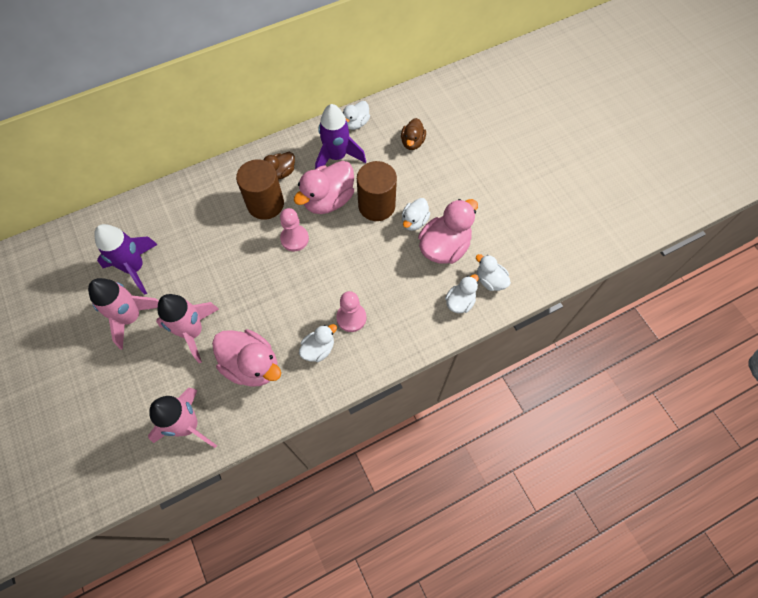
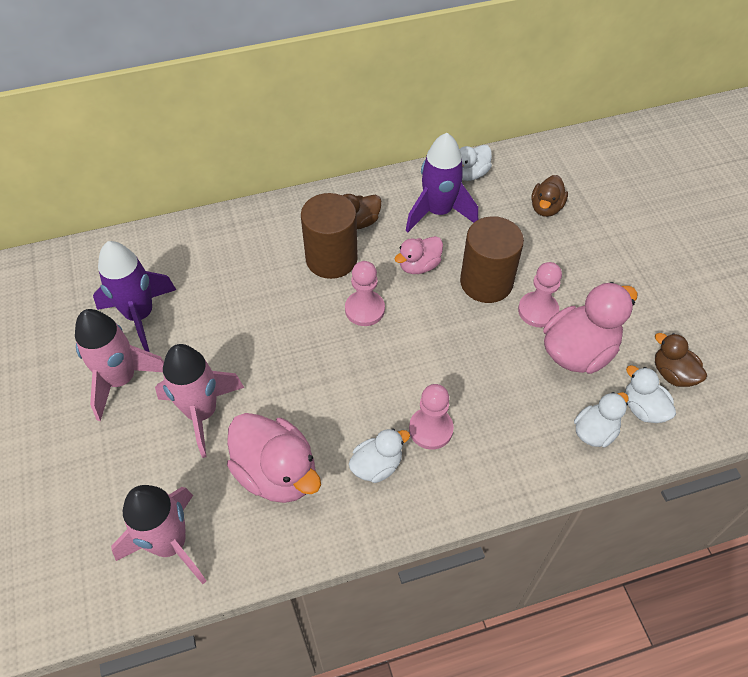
camera: 10 degrees right, 10 degrees down
(328, 200) = (419, 266): pink duck -> pink duck, size x0.57
(414, 221) = (538, 311): white duck -> pink pawn
(508, 253) = (672, 374): none -> brown duck

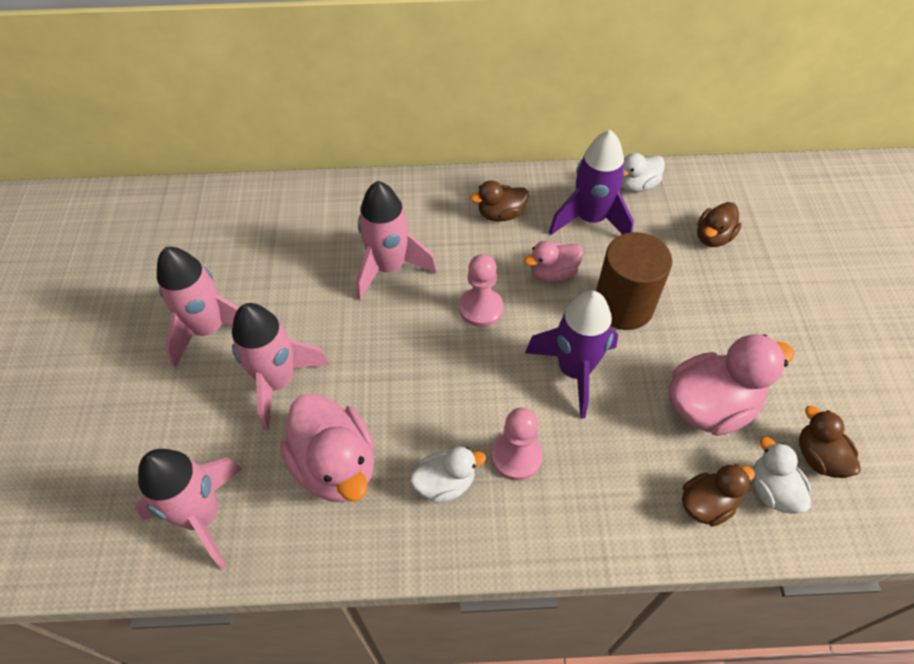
camera: 15 degrees right, 0 degrees up
(140, 315) = (248, 267): purple rocket -> purple rocket (574, 371)
(272, 290) = (389, 268): none -> pink rocket
(331, 259) = (461, 247): brown cylinder -> none
(538, 311) = (674, 349): pink pawn -> none
(595, 431) = (706, 504): white duck -> brown duck

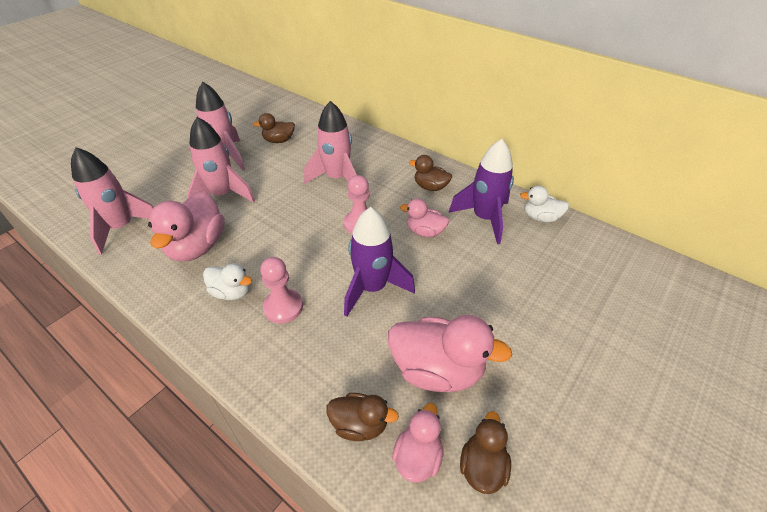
camera: 40 degrees right, 10 degrees down
(623, 306) = (448, 275): brown cylinder -> none
(713, 237) = (564, 276): brown duck -> brown duck (279, 140)
(772, 490) = (418, 456): white duck -> pink duck

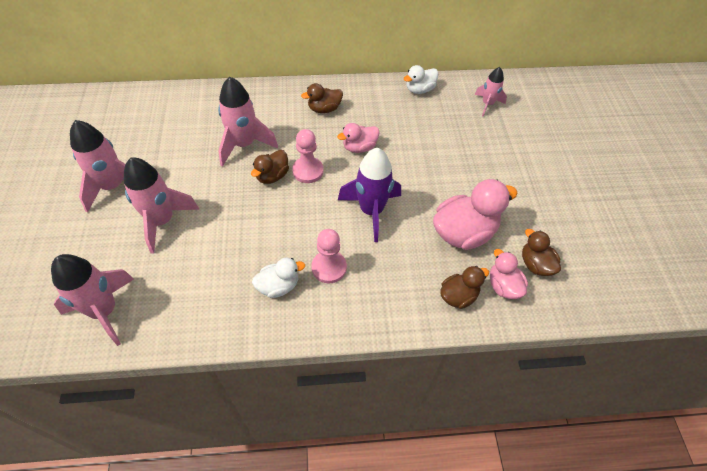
camera: 45 degrees left, 10 degrees up
(197, 246) = (201, 276): pink duck -> none
(279, 140) = (144, 140): brown duck -> brown duck (272, 176)
(484, 218) = (386, 112): purple rocket -> none
(606, 269) = (487, 104): none -> pink rocket

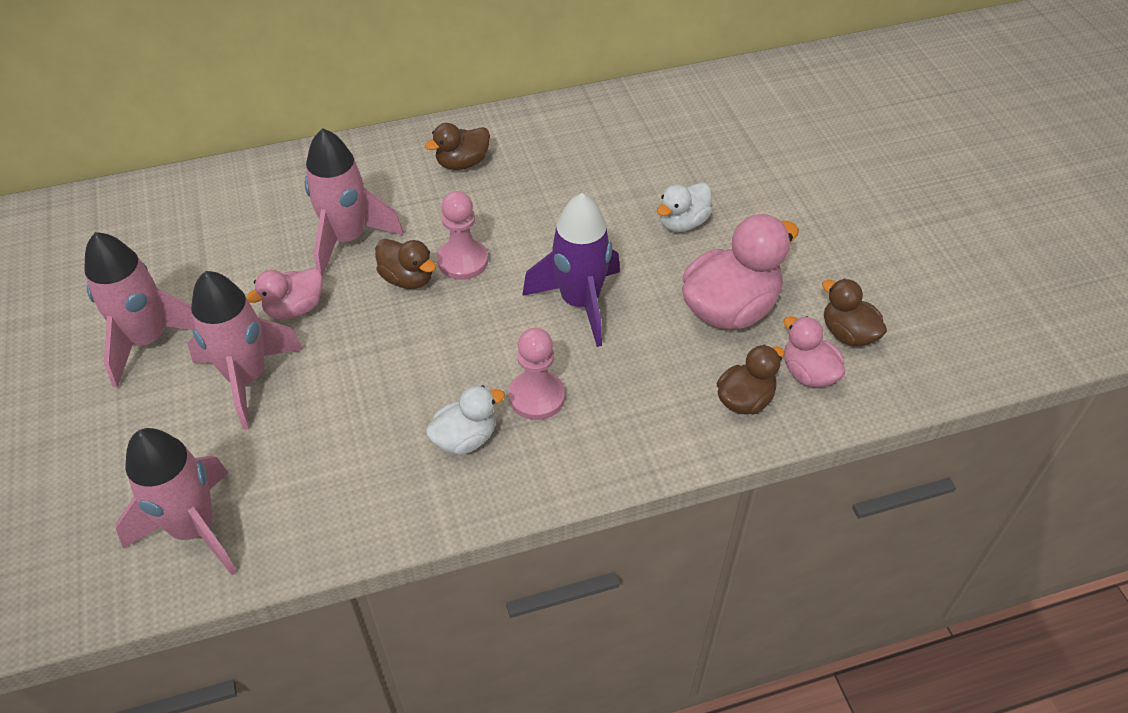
camera: 10 degrees left, 5 degrees down
(272, 176) = (407, 279): brown duck -> brown duck turned 75 degrees counterclockwise
(359, 147) = (535, 212): pink duck -> pink duck (295, 308)
(419, 89) = (606, 109): white duck -> white duck (682, 223)
(487, 104) = (717, 114): pink rocket -> none

